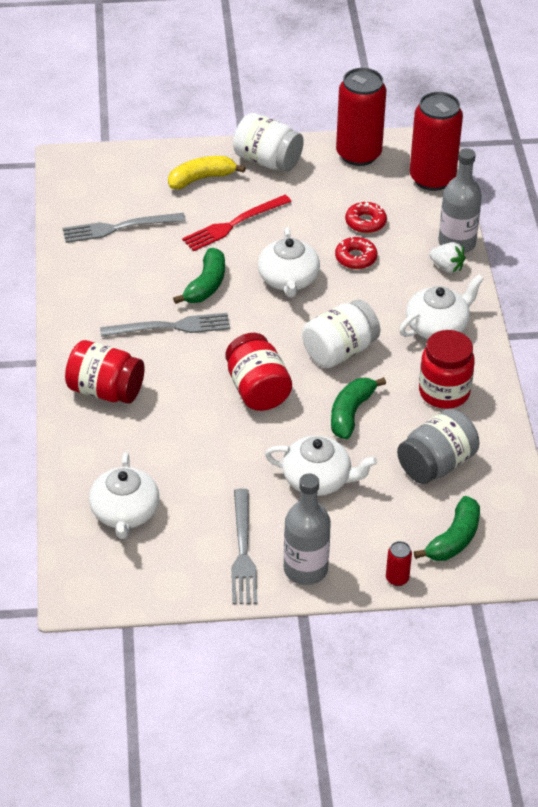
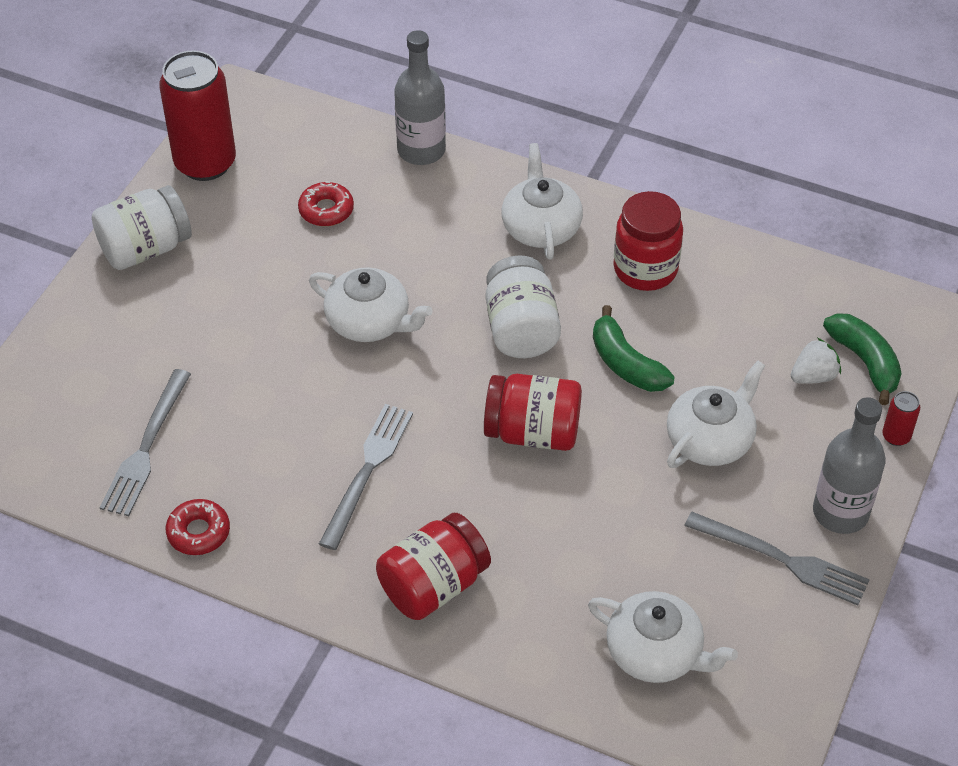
camera: 60 degrees left, 5 degrees up
(201, 178) = (124, 325): yellow banana -> none
(206, 285) = (319, 404): green banana -> none
(234, 224) = (232, 330): red fork -> none
(356, 258) = (379, 245): red donut -> red donut (198, 532)
(432, 178) = (300, 121): red can -> none
(436, 464) = (748, 326): grey jar -> none
(447, 267) = (453, 176): white strawberry -> white strawberry (813, 376)

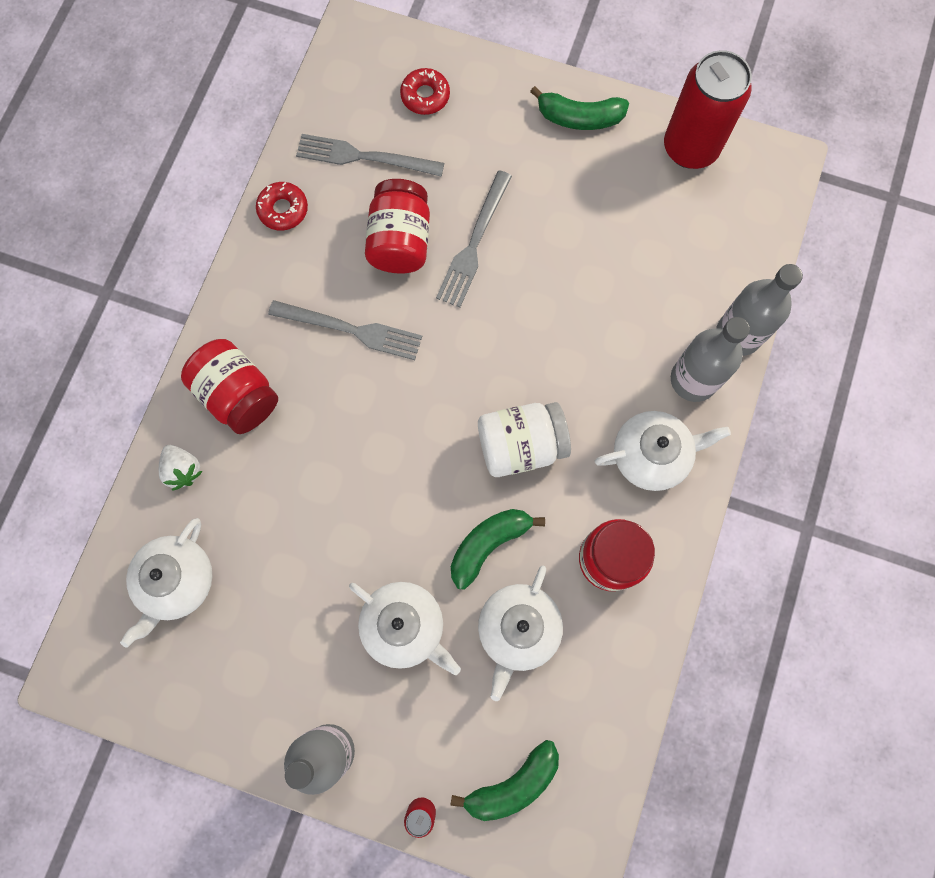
camera: 85 degrees right, 25 degrees up
(145, 248) = (579, 118): white jar -> green banana
(326, 210) = (646, 258): red donut -> red donut (425, 96)
(369, 322) = (515, 312): white teapot -> white teapot (518, 630)
(465, 188) = (693, 379): none -> grey bottle
(532, 432) = (401, 464): red jar -> red jar (400, 241)
(781, 559) = (274, 693): grey fork -> grey fork (474, 243)
(813, 376) = (489, 729): white strawberry -> white strawberry (183, 470)

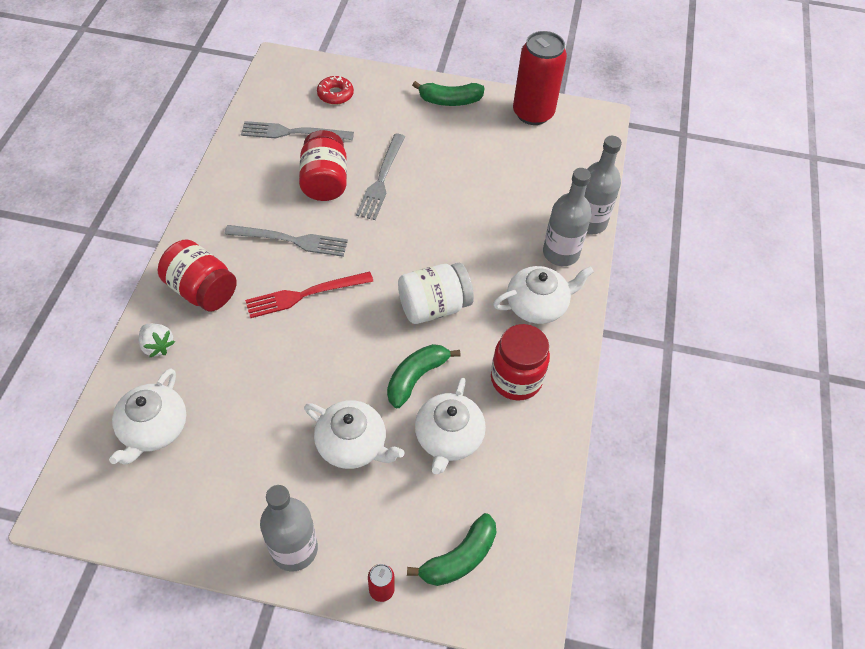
camera: 10 degrees left, 20 degrees down
(283, 210) = (232, 168): red donut -> none
(363, 413) = (305, 294): none -> red fork

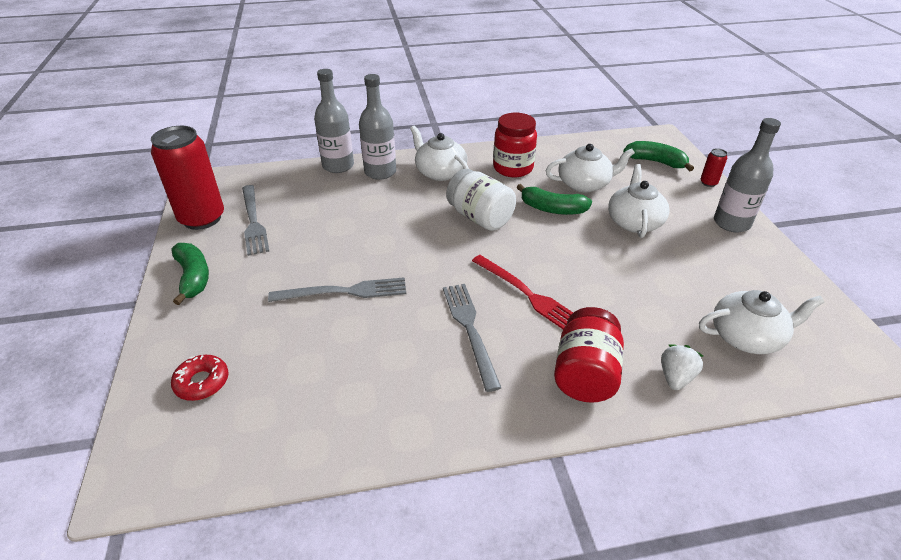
camera: 110 degrees left, 15 degrees down
(293, 132) = (294, 397): grey fork -> grey fork (253, 221)
(324, 182) = (369, 335): red jar -> none

